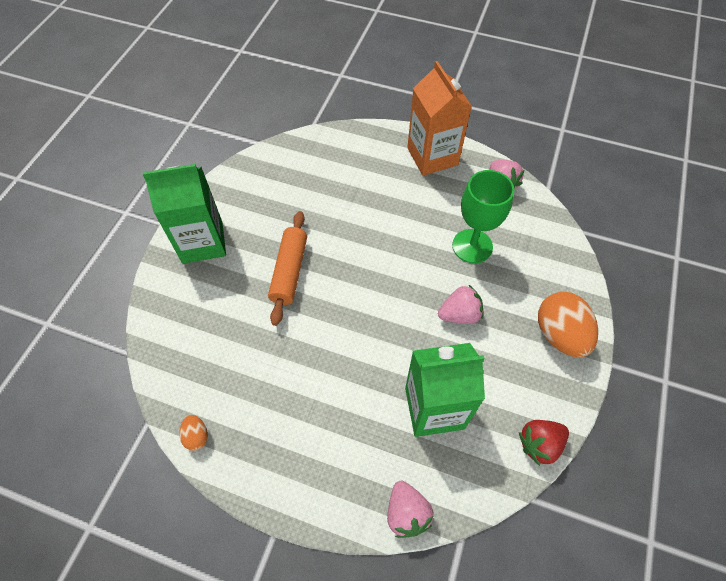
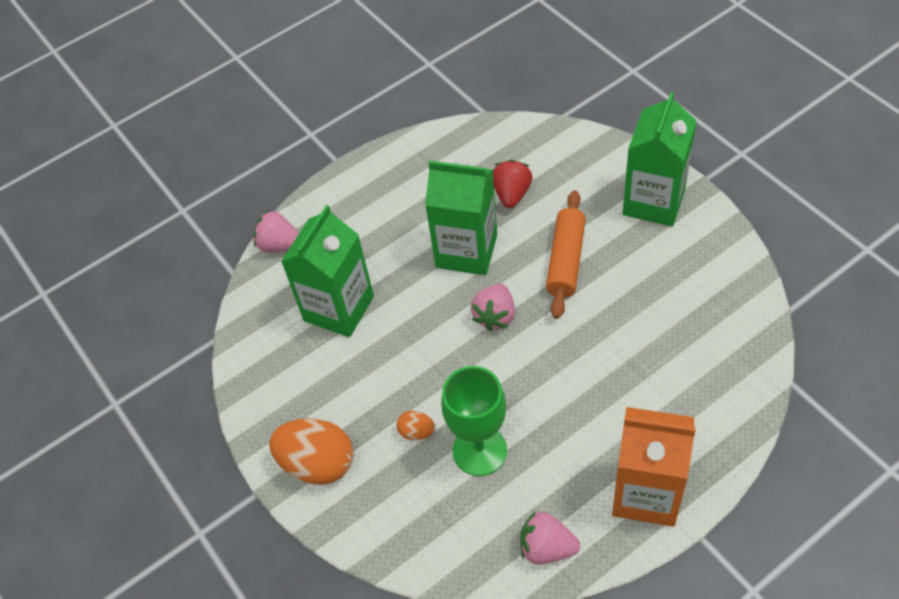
camera: 130 degrees right, 5 degrees down
(196, 436) = (447, 137): orange egg -> orange egg (416, 432)
(289, 271) = (566, 260): orange rolling pin -> orange rolling pin turned 60 degrees clockwise
(319, 343) = (466, 251): none -> green carton
(459, 314) = (409, 384): pink strawberry -> pink strawberry (495, 316)
(539, 444) = (244, 370): red strawberry -> red strawberry (511, 194)

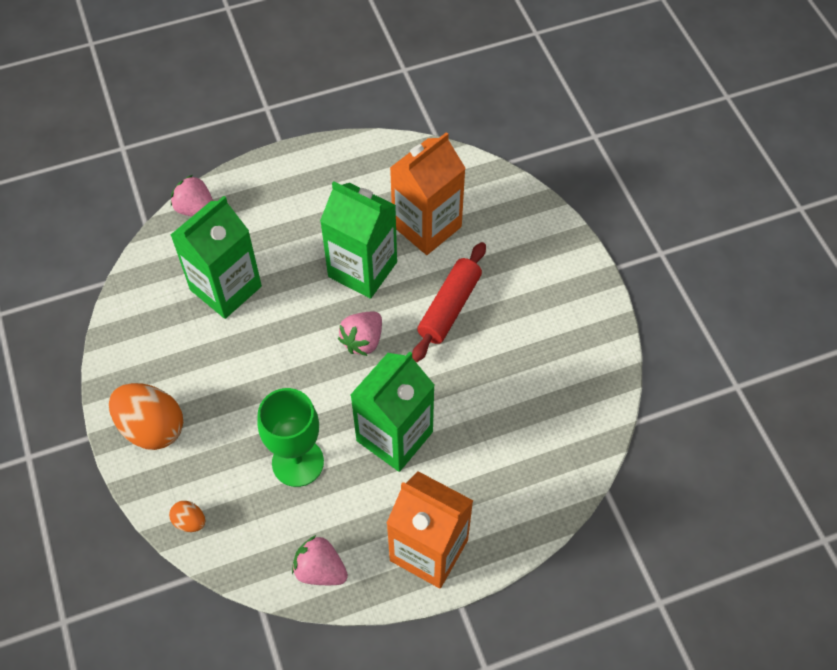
camera: 10 degrees right, 5 degrees up
(416, 432) = (249, 427): orange egg -> orange egg (190, 521)
(511, 194) = (427, 226): red strawberry -> orange carton
(566, 260) = (449, 307): orange rolling pin -> red rolling pin
(653, 202) = (555, 275): green carton -> green carton (394, 436)

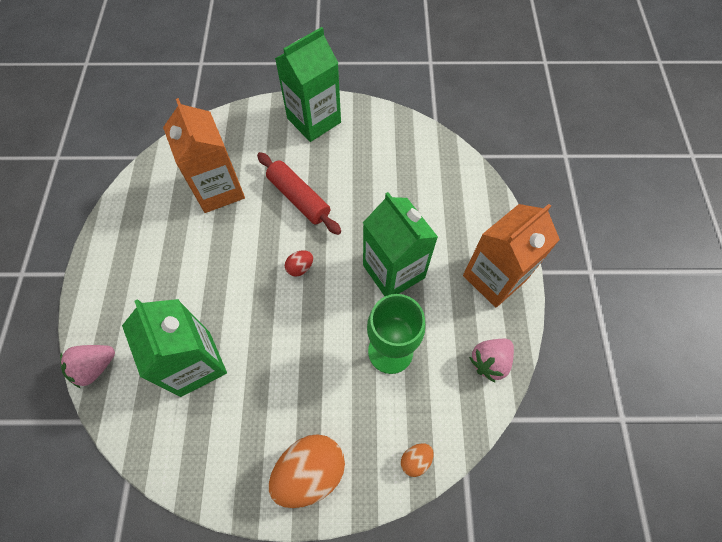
camera: 70 degrees left, 5 degrees up
(362, 269) = (234, 247): green carton -> green carton (314, 120)
(363, 341) = (300, 267): pink strawberry -> red egg

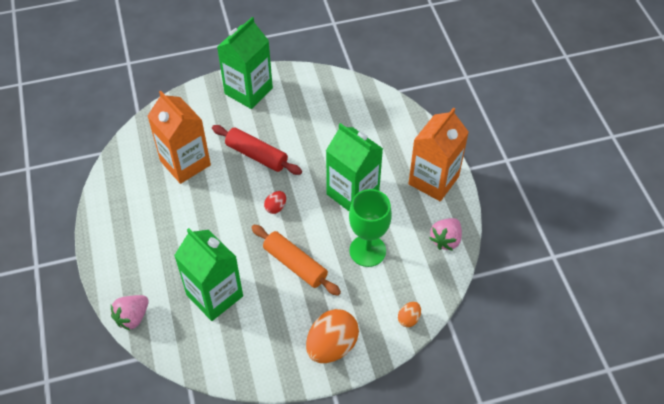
camera: 15 degrees left, 10 degrees down
(300, 347) = (295, 264): none -> orange rolling pin

